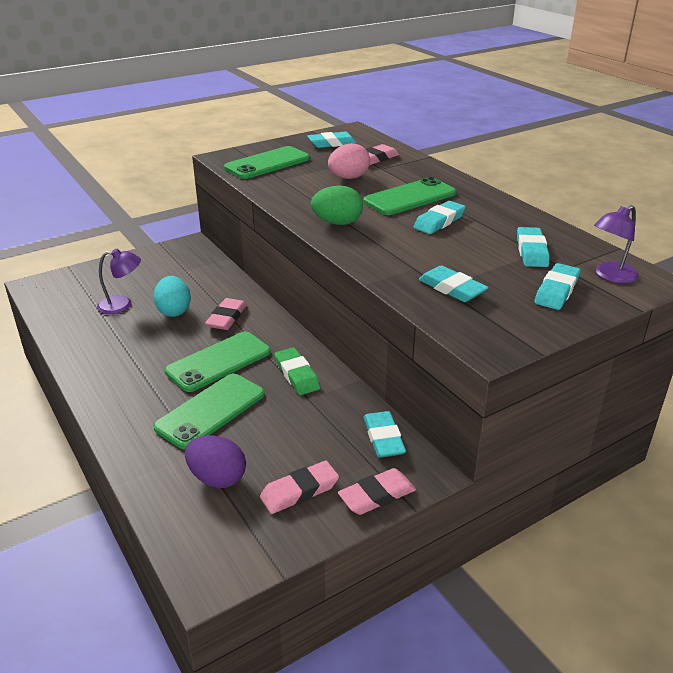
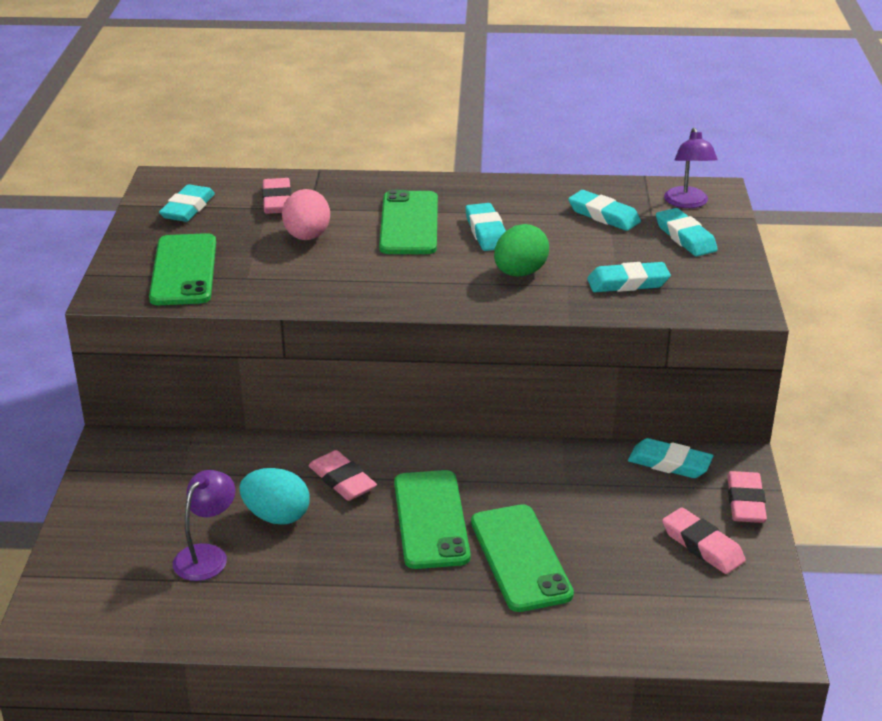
camera: 55 degrees left, 0 degrees up
(217, 478) = (639, 592): purple egg -> none
(297, 375) = (514, 474): green eraser -> none
(299, 491) = (702, 545): pink eraser -> pink eraser turned 45 degrees counterclockwise
(337, 223) = (416, 287): green egg -> green egg (520, 273)

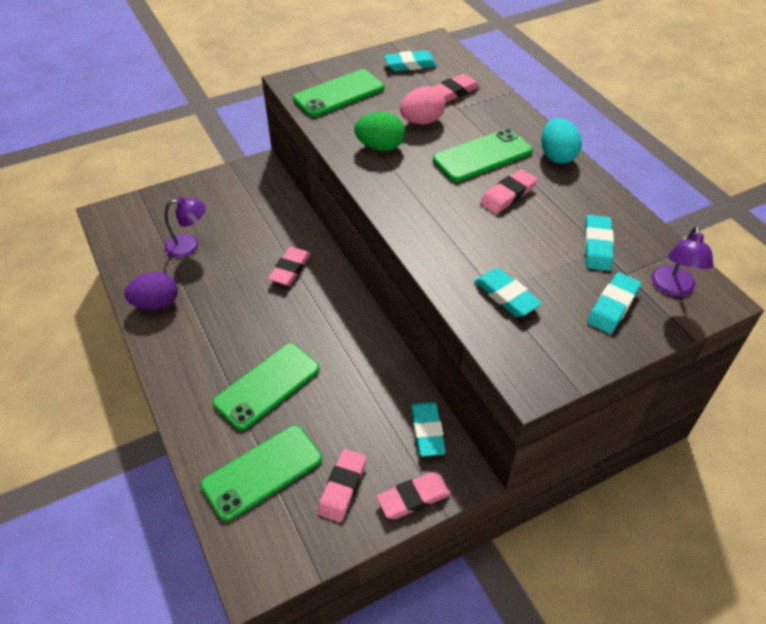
camera: 60 degrees right, 15 degrees up
(276, 516) = (239, 257): turquoise egg -> turquoise egg (557, 156)
(293, 617) = (156, 304): none -> purple egg
(431, 519) = (278, 325): green phone -> green phone (262, 472)
(486, 232) = (508, 195): turquoise eraser -> pink eraser
(520, 273) = (466, 233): green egg -> green egg (380, 147)
(687, 203) = (673, 288): purple lamp -> purple lamp turned 45 degrees counterclockwise

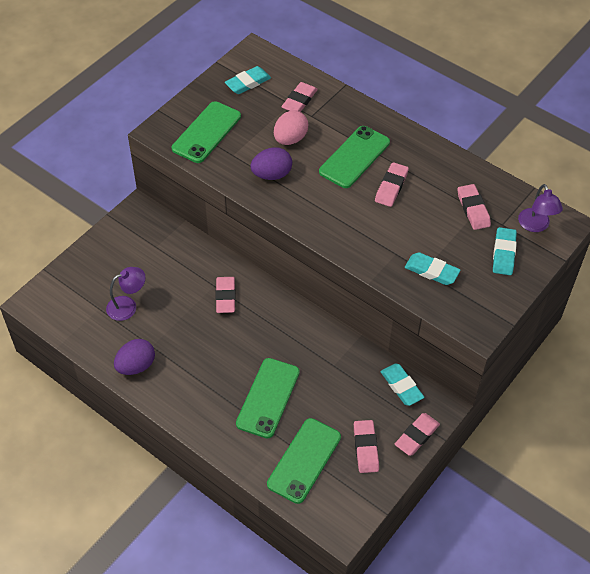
camera: 25 degrees left, 5 degrees up
(380, 147) = (271, 175): green egg -> purple egg
(557, 156) = (409, 139): turquoise egg -> none
(597, 246) = (473, 209): turquoise eraser -> pink eraser

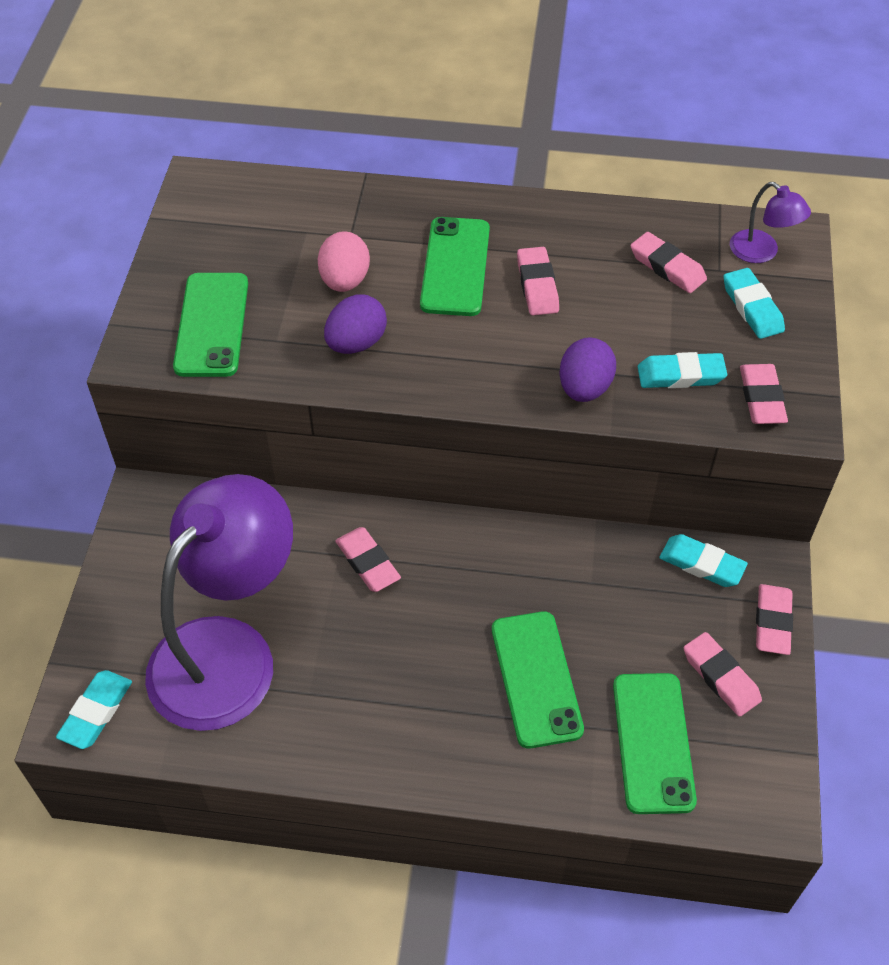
camera: 30 degrees left, 0 degrees up
(127, 306) = (228, 651): purple lamp -> purple lamp, size x2.39
(136, 366) = (307, 737): purple egg -> purple egg (584, 388)
(248, 83) = (221, 228): turquoise eraser -> turquoise eraser (96, 712)
(299, 101) = (317, 222): pink eraser -> pink eraser (761, 398)

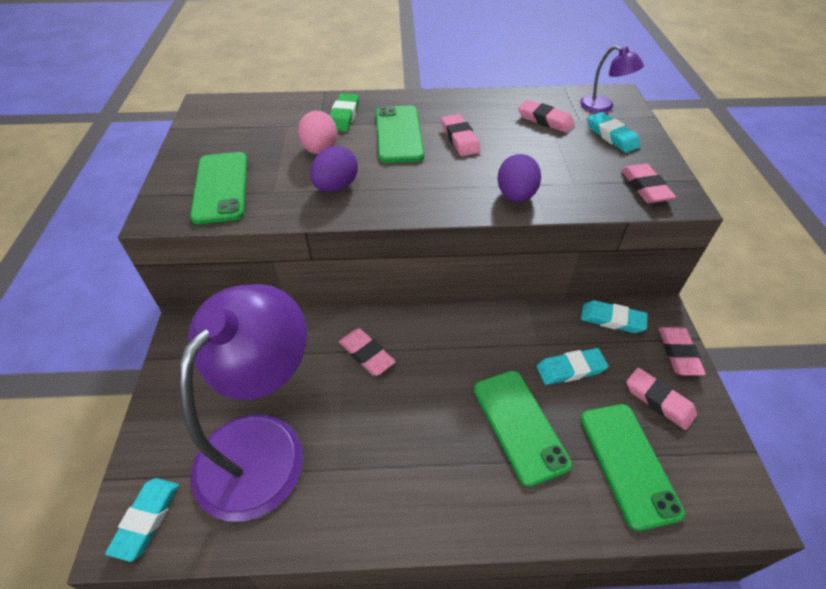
camera: 10 degrees left, 5 degrees down
(386, 225) = (344, 116): none -> green eraser
(680, 375) = (581, 180): turquoise eraser -> turquoise eraser (570, 369)

